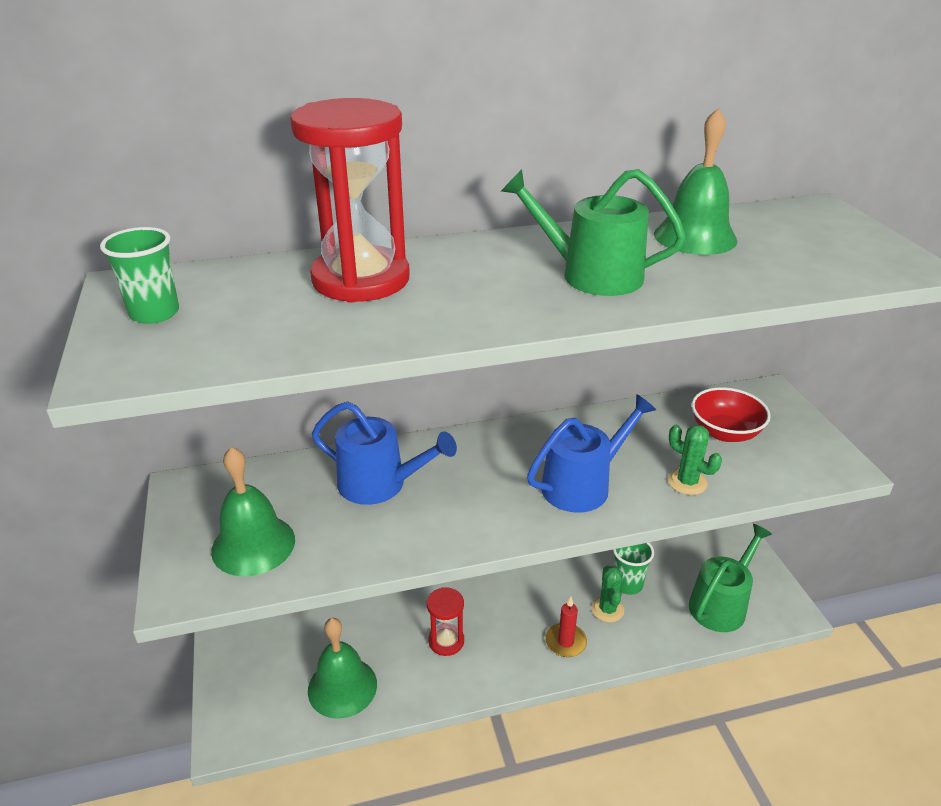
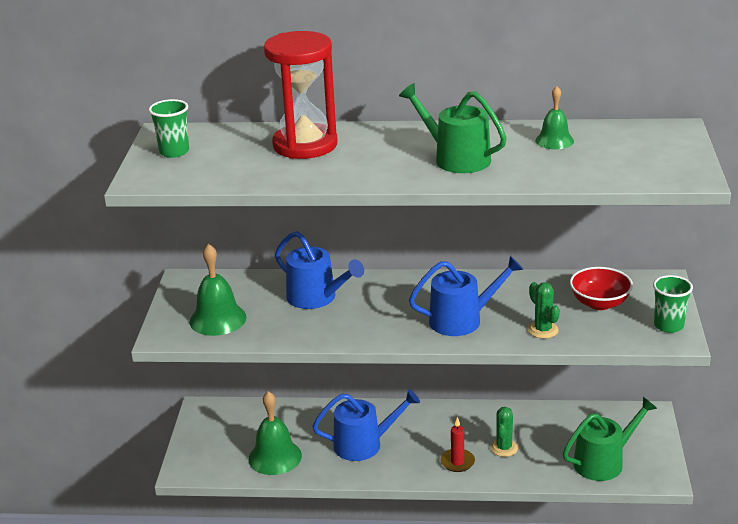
camera: 20 degrees right, 5 degrees down
(446, 641) = (364, 444): red hourglass -> blue watering can
(627, 584) = (531, 434): green cup -> green cup (668, 325)
(695, 237) = (554, 140): green bell -> green bell, size x0.63

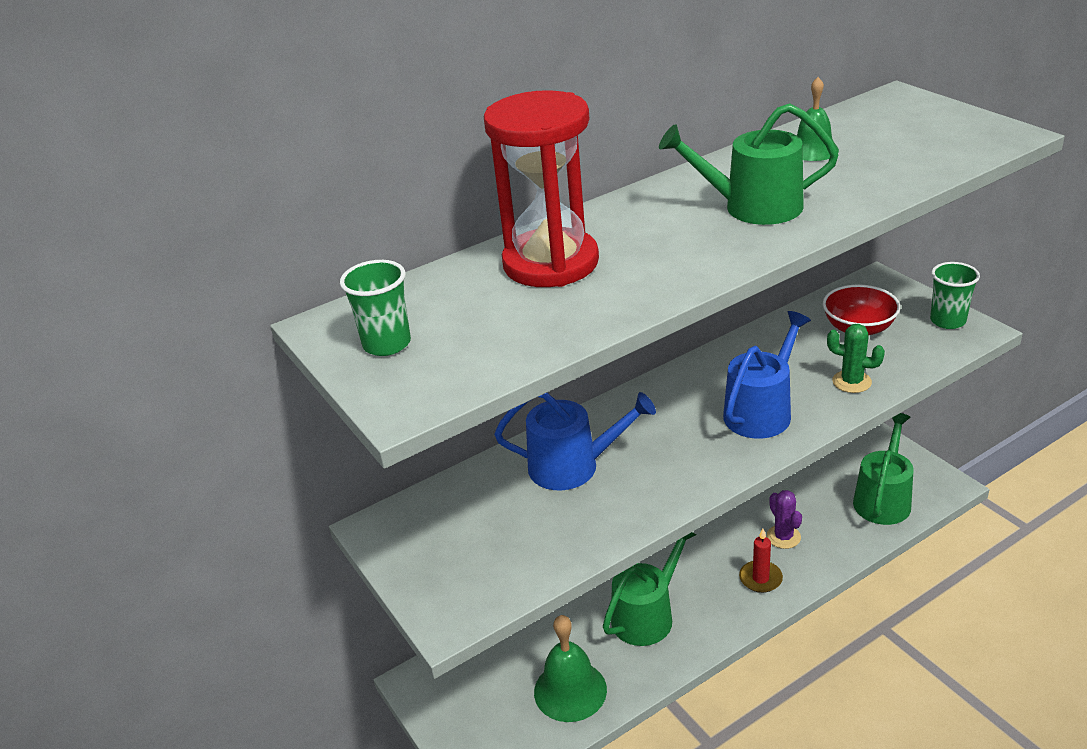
camera: 35 degrees left, 5 degrees up
(218, 319) = (490, 557): green bell -> none
(364, 444) = (647, 615): blue watering can -> green watering can
(504, 448) = (783, 537): green cactus -> purple cactus

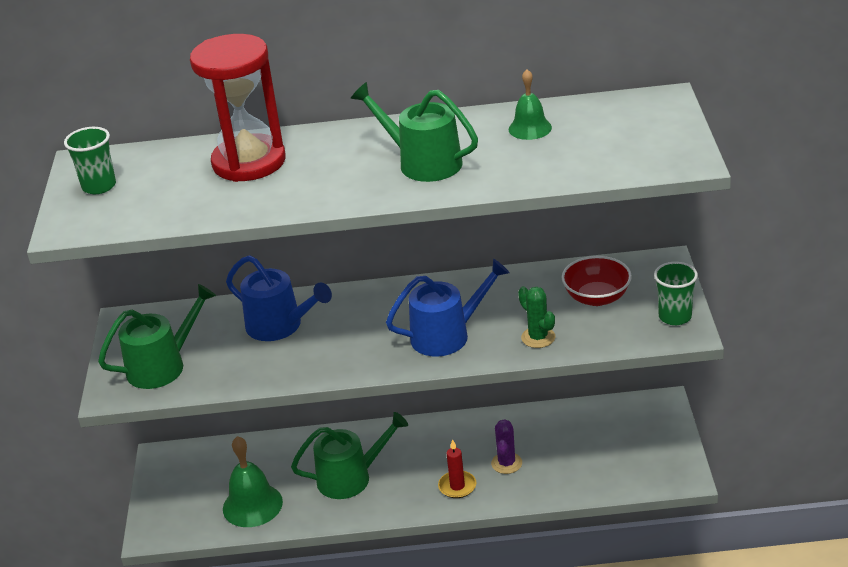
camera: 30 degrees right, 0 degrees up
(883, 499) = (617, 466): green watering can -> green watering can (162, 366)

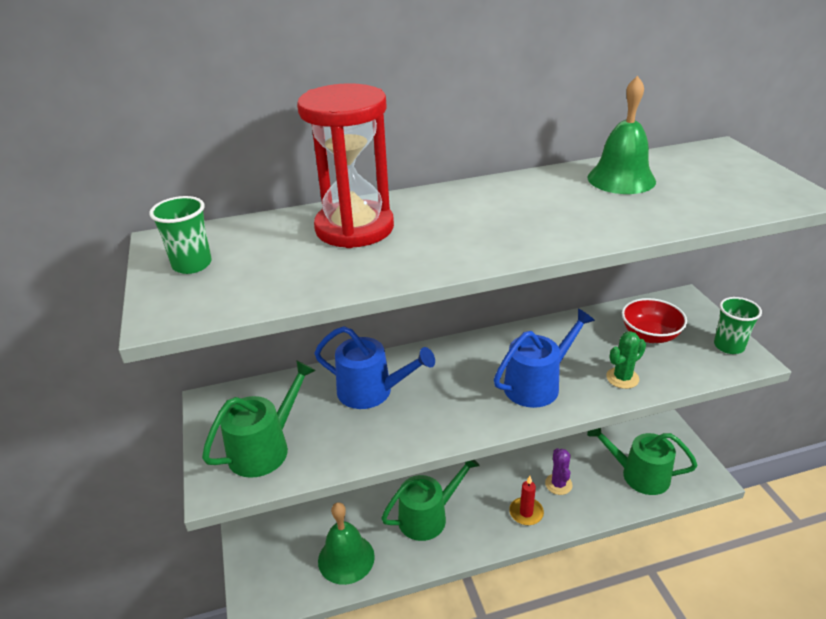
camera: 15 degrees left, 0 degrees up
(423, 163) = (541, 215): green watering can -> green watering can (639, 475)
(530, 128) = (621, 179): green bell -> green bell, size x1.58
(538, 337) = (622, 378): green cactus -> green cactus turned 75 degrees counterclockwise

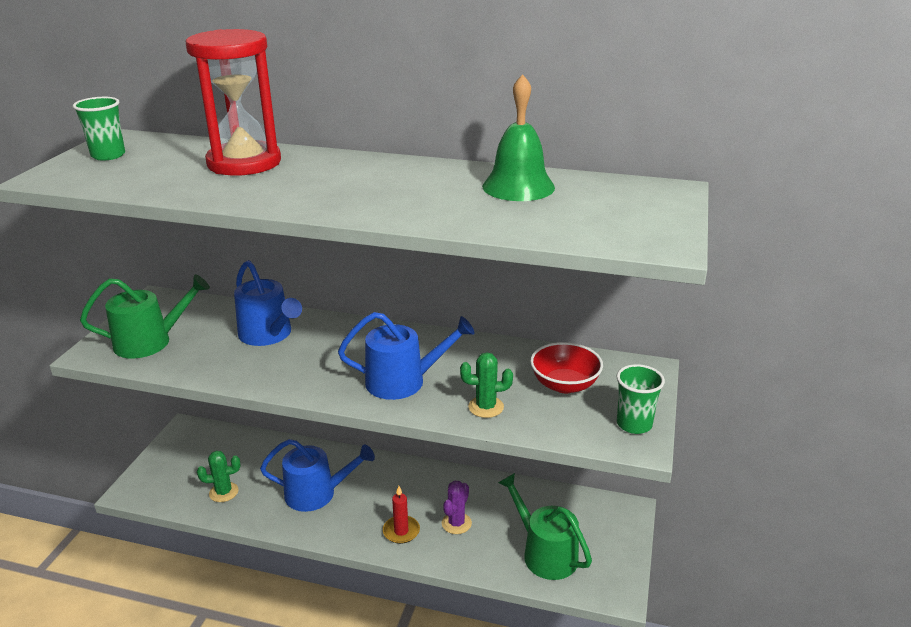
camera: 30 degrees right, 5 degrees down
(346, 558) = (223, 492): green bell -> green cactus
(428, 516) = (316, 493): green watering can -> blue watering can

